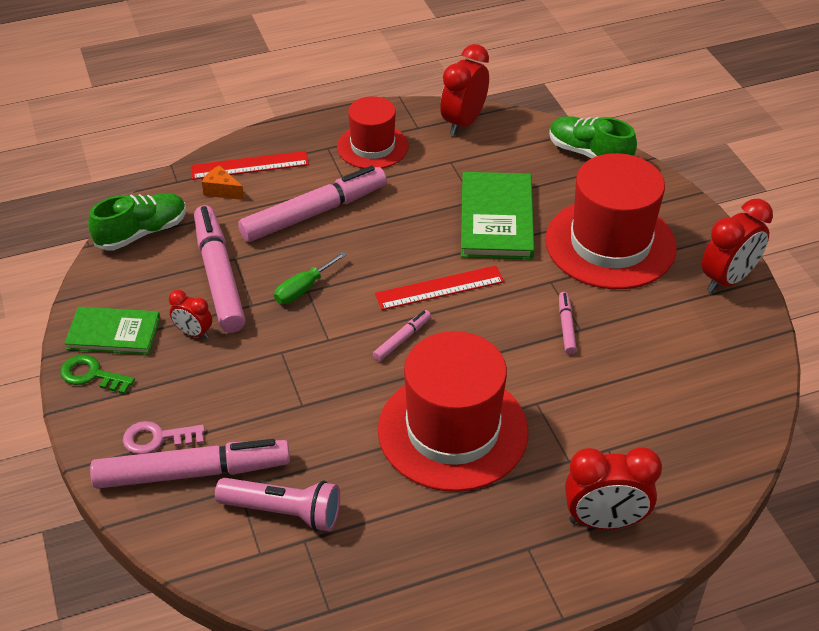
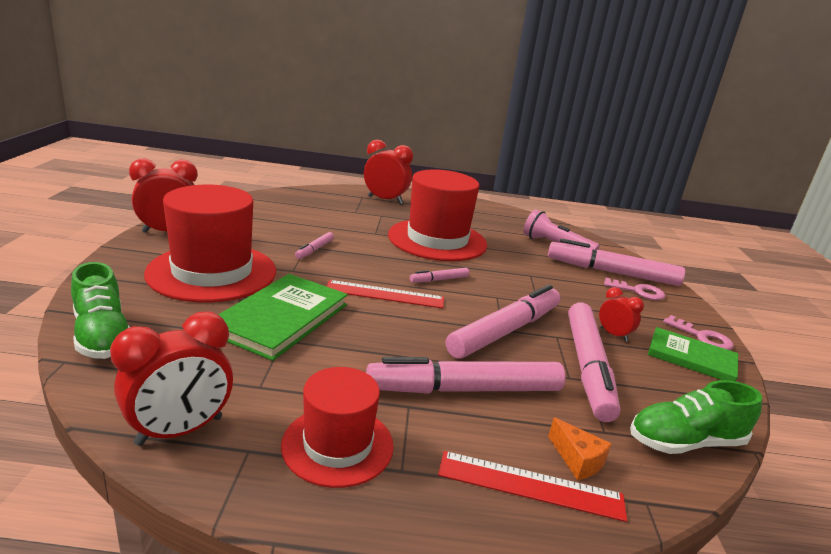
camera: 160 degrees left, 20 degrees down
(92, 375) = (702, 337): green key -> pink key
(303, 289) = (505, 331): green screwdriver -> pink marker

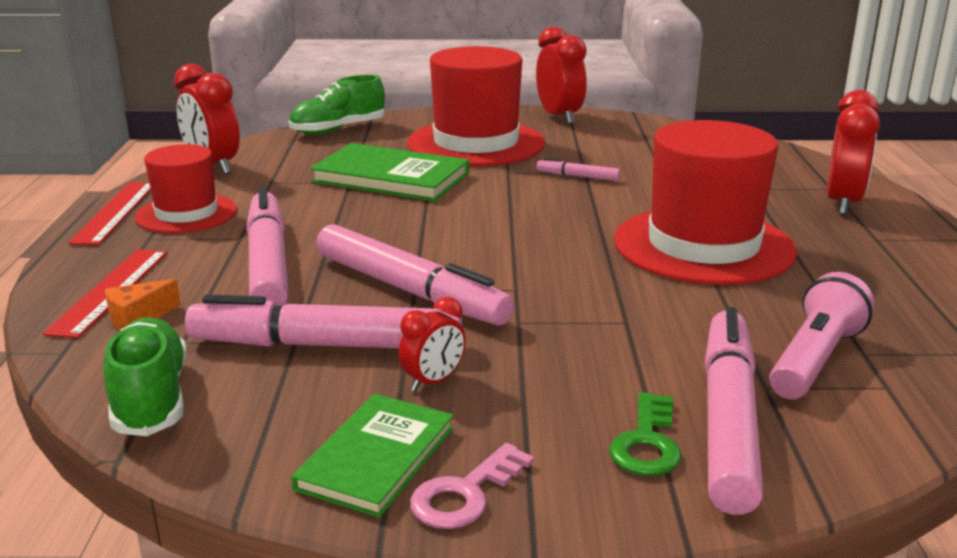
camera: 90 degrees right, 0 degrees up
(385, 294) = (475, 218): red ruler -> red ruler (115, 212)
(439, 280) = (545, 248): pink marker -> none
(638, 291) = (647, 442): pink key -> green key

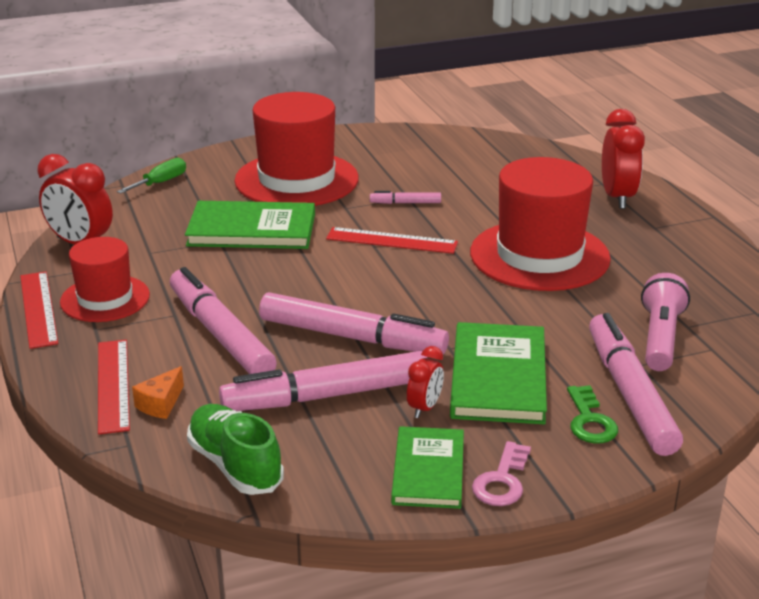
camera: 20 degrees left, 5 degrees up
(338, 130) = (160, 183): green shoe -> green screwdriver
(534, 207) = (391, 241): none -> red ruler
(556, 365) = (498, 377): none -> green book
(559, 117) = (347, 138): red clock -> none

